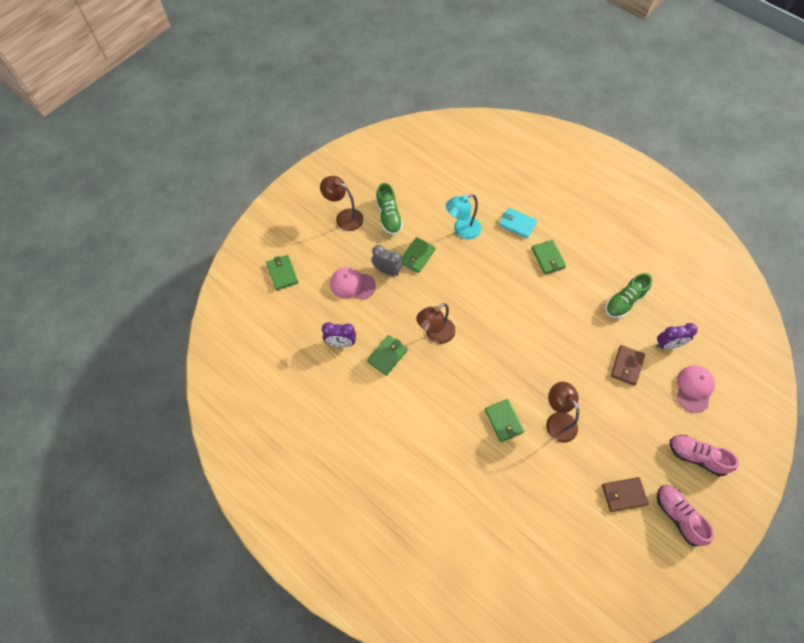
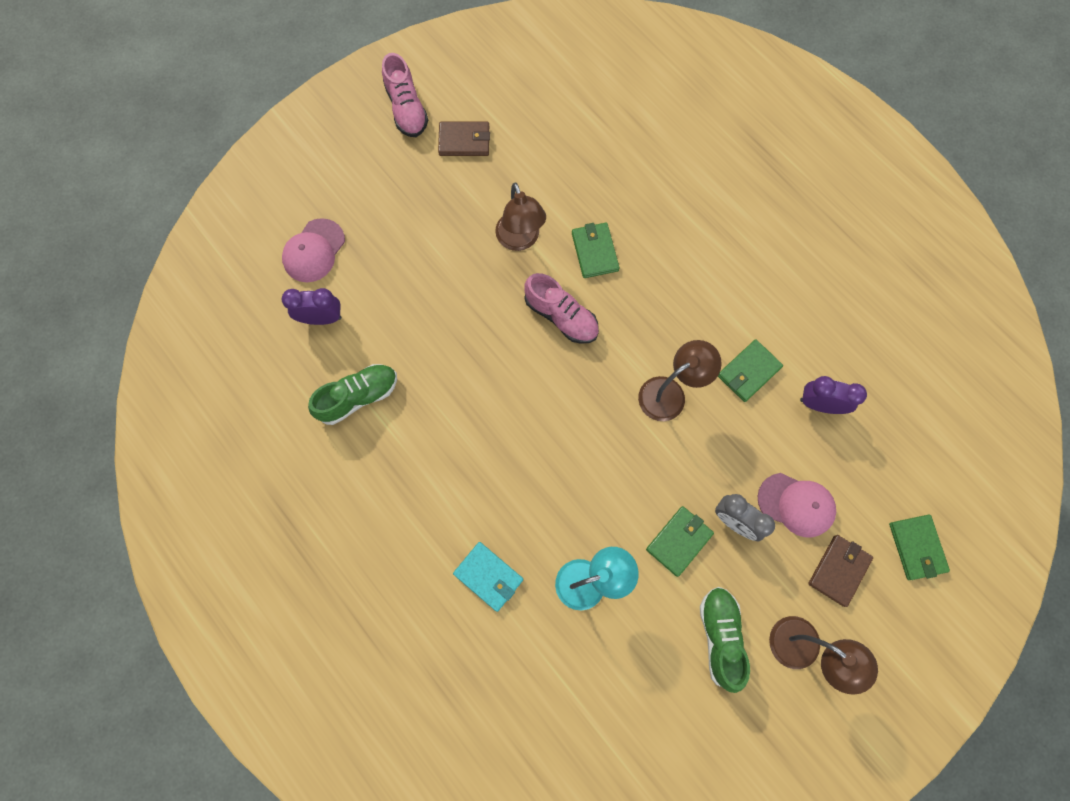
camera: 170 degrees left, 10 degrees up
(548, 258) = (455, 497): green wallet -> none
(626, 366) = (395, 297): brown wallet -> brown wallet (839, 570)
(696, 456) = (352, 168): pink shoe -> pink shoe (561, 316)

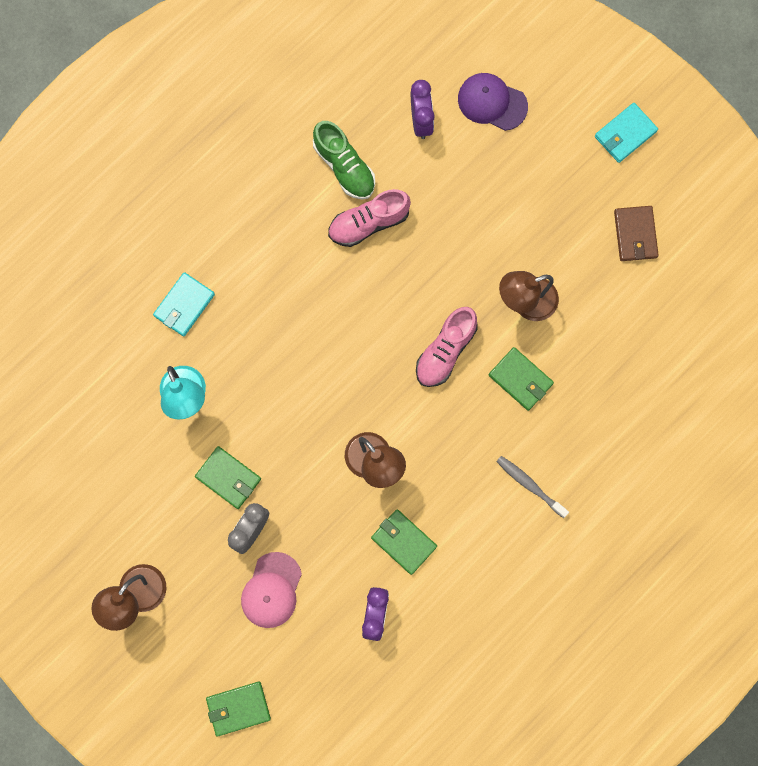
camera: 85 degrees right, 5 degrees up
(314, 251) = (492, 102): pink cap -> purple cap
(365, 139) = (625, 134): none -> turquoise wallet
(406, 108) = (667, 170): pink shoe -> pink shoe (368, 223)
(594, 251) = (520, 379): green wallet -> green wallet turned 60 degrees clockwise
(696, 253) = (530, 485): none -> grey toothbrush
(720, 637) = (143, 519): green shoe -> none
(839, 570) = (211, 631): brown wallet -> none

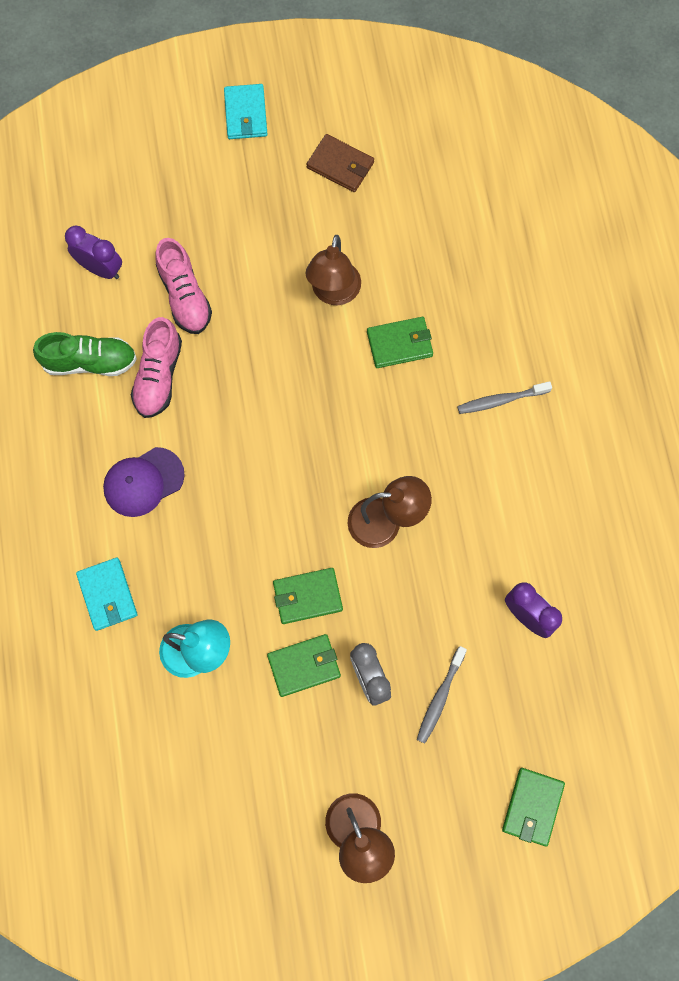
camera: 55 degrees left, 5 degrees down
(271, 590) = (440, 697): pink cap -> grey toothbrush
(403, 542) = (477, 545): green wallet -> green wallet (307, 596)
(445, 351) = (327, 390): pink shoe -> pink shoe (185, 296)
(492, 102) = (131, 199): purple cap -> purple cap (143, 482)

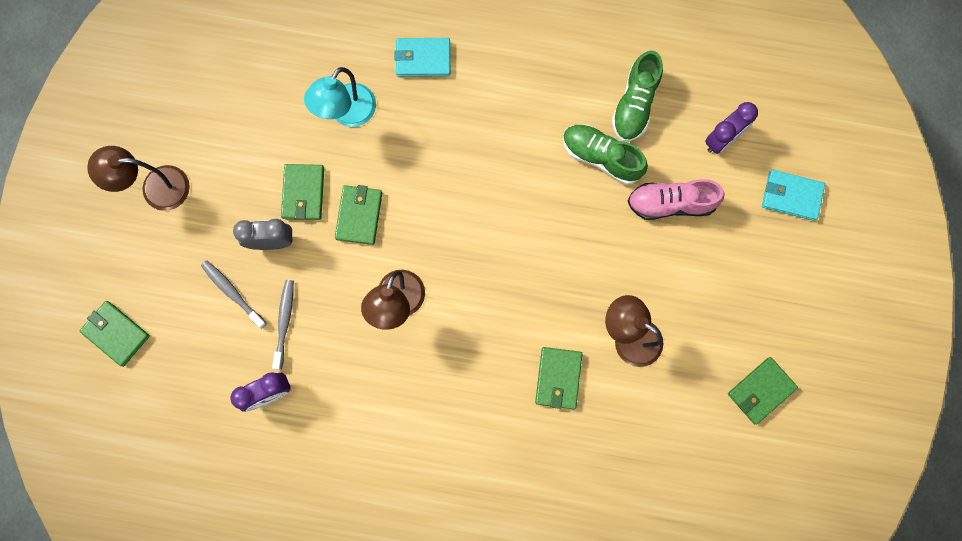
camera: 110 degrees right, 5 degrees up
(143, 482) = (509, 115): purple cap -> none
(158, 376) = (601, 157): pink shoe -> green shoe
(246, 114) = (845, 320): turquoise wallet -> turquoise wallet (791, 196)
(340, 165) = (761, 391): brown wallet -> green wallet
(501, 400) = (471, 450): grey toothbrush -> grey toothbrush (284, 322)

